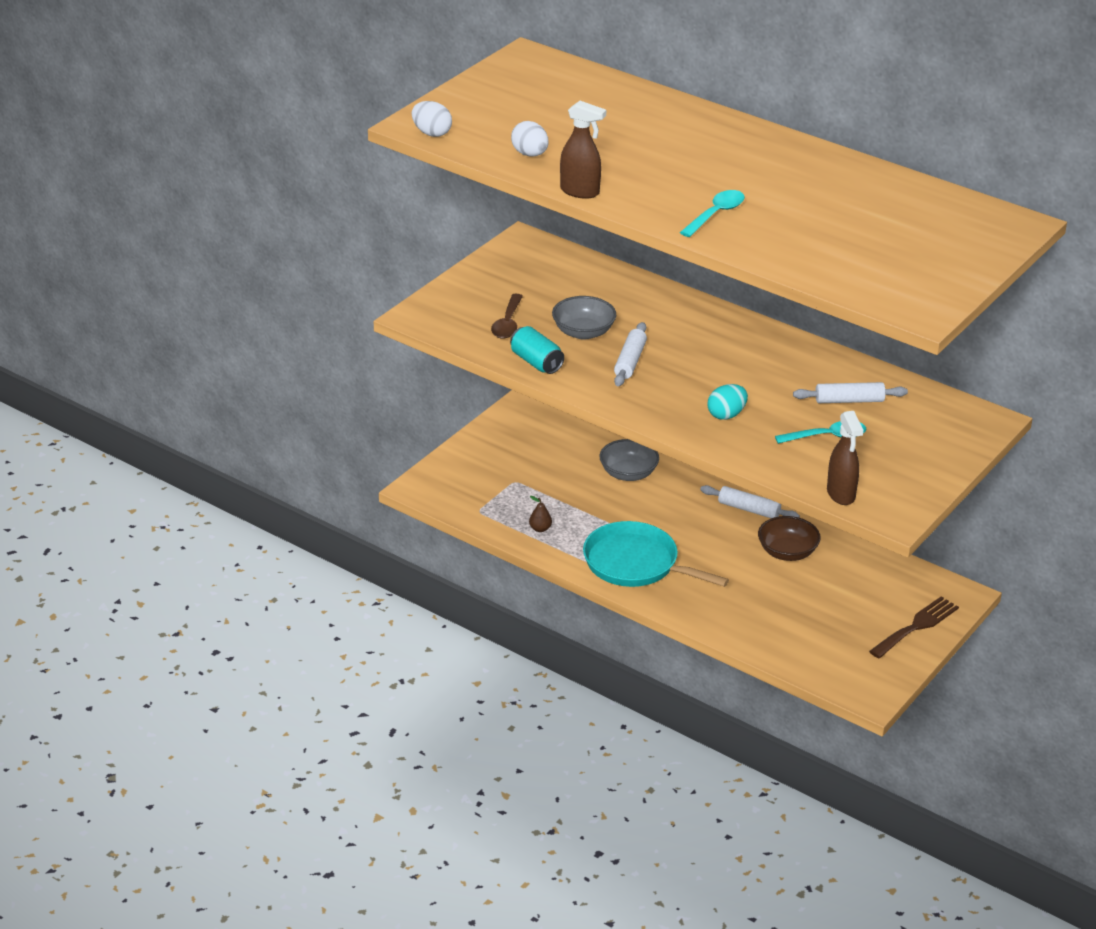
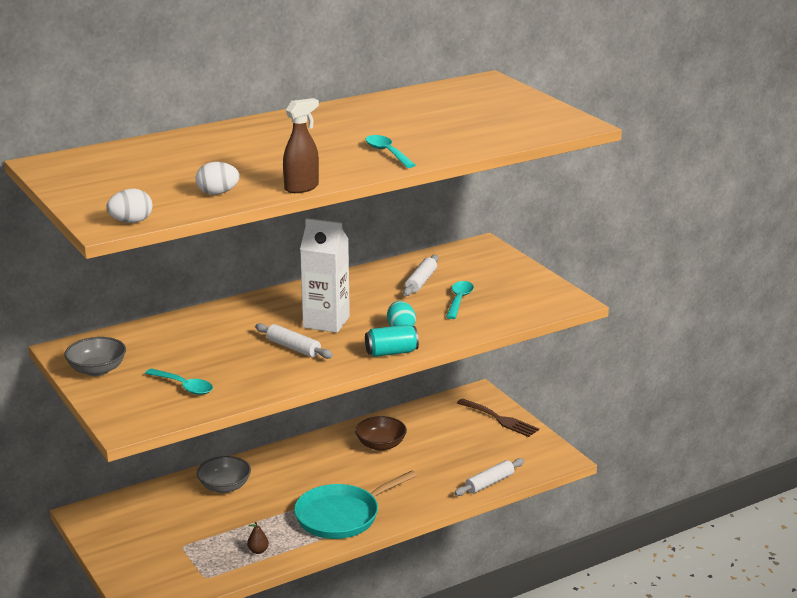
camera: 65 degrees left, 10 degrees down
(507, 323) = (184, 386): brown spoon -> turquoise spoon
(536, 362) = (255, 387): turquoise can -> turquoise can (391, 352)
(583, 332) = (232, 357): grey bowl -> grey bowl (97, 370)
(701, 365) = (326, 322): none -> white carton
(748, 509) = (317, 446): white rolling pin -> white rolling pin (489, 483)
(841, 494) = (533, 313): brown spray bottle -> none
(916, 626) = (500, 419): brown fork -> brown fork turned 150 degrees clockwise

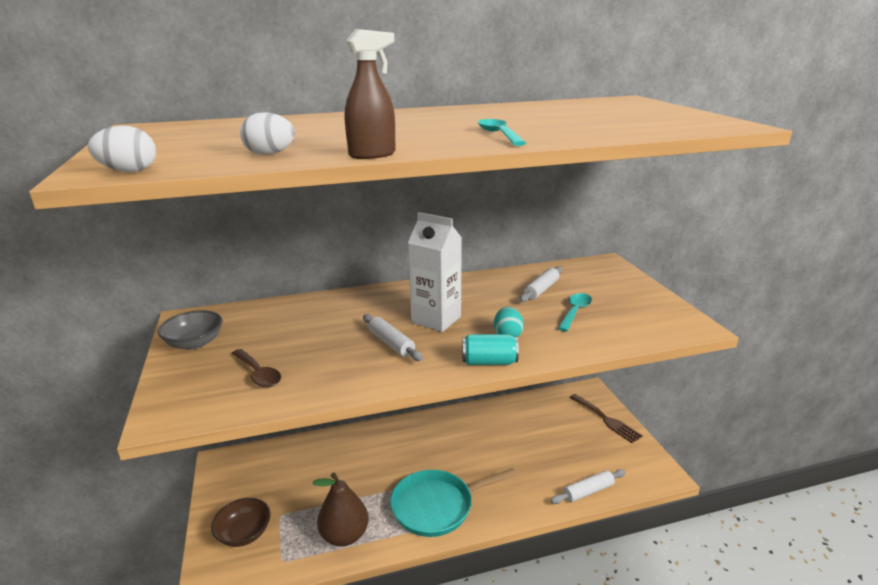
camera: 15 degrees right, 0 degrees up
(184, 386) = (258, 374): turquoise spoon -> brown spoon
(224, 487) = (346, 452): grey bowl -> none
(258, 551) = (344, 535): brown pear -> brown pear, size x2.38
(381, 445) = (494, 430): brown bowl -> brown bowl (244, 533)

